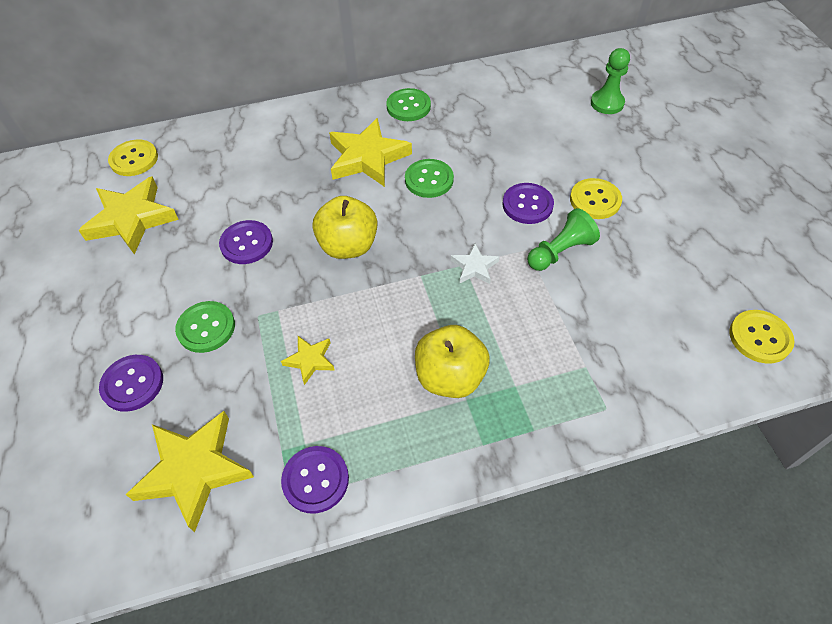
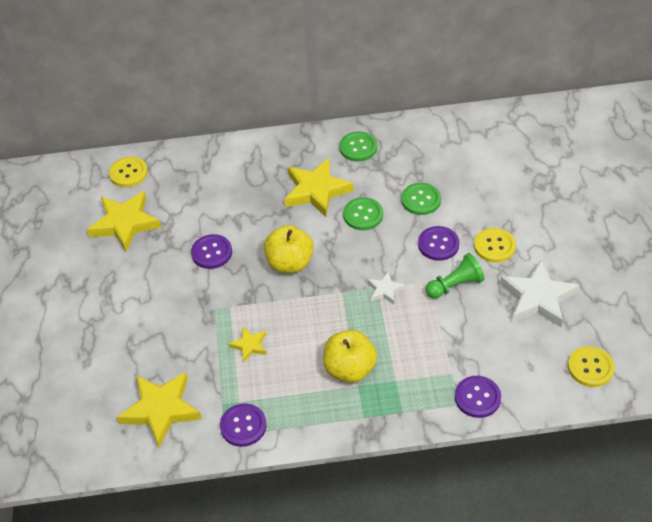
camera: 10 degrees right, 5 degrees down
(132, 384) = (121, 347): purple button -> purple button (477, 397)
(206, 328) = (176, 314): green button -> green button (421, 200)
(607, 103) = (529, 161): green pawn -> none
(665, 256) = (537, 298): none -> white star

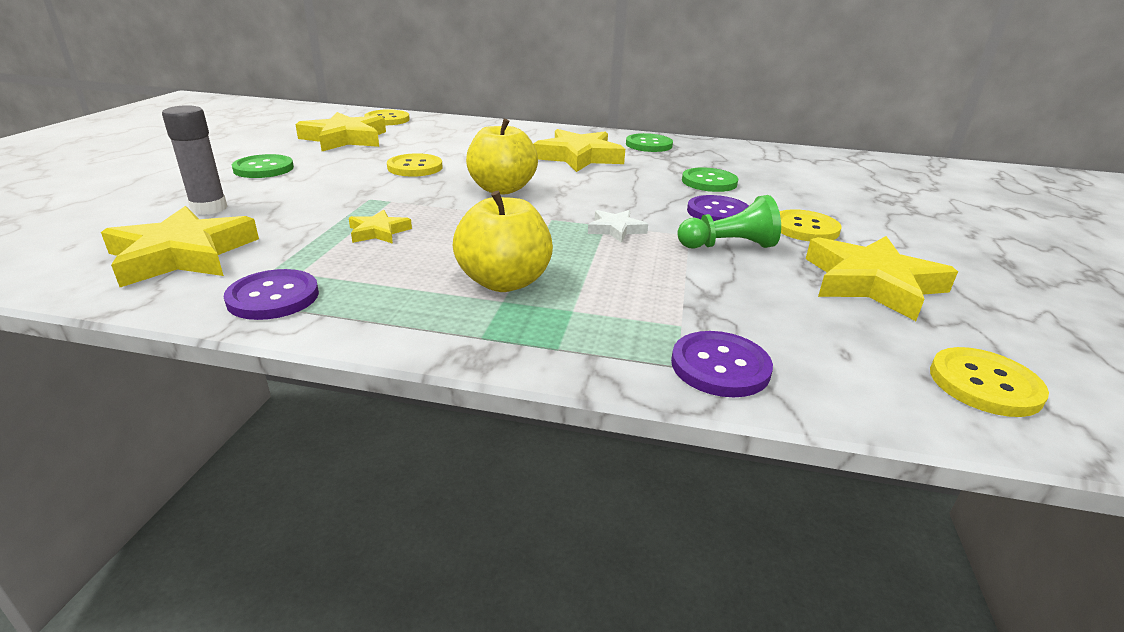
camera: 15 degrees right, 20 degrees down
(126, 358) = (209, 208): none -> grey glue stick
(212, 252) = (415, 167): purple button -> yellow button
(363, 215) = (625, 178): green button -> green button (263, 169)
(537, 298) = (871, 283): white star -> yellow star

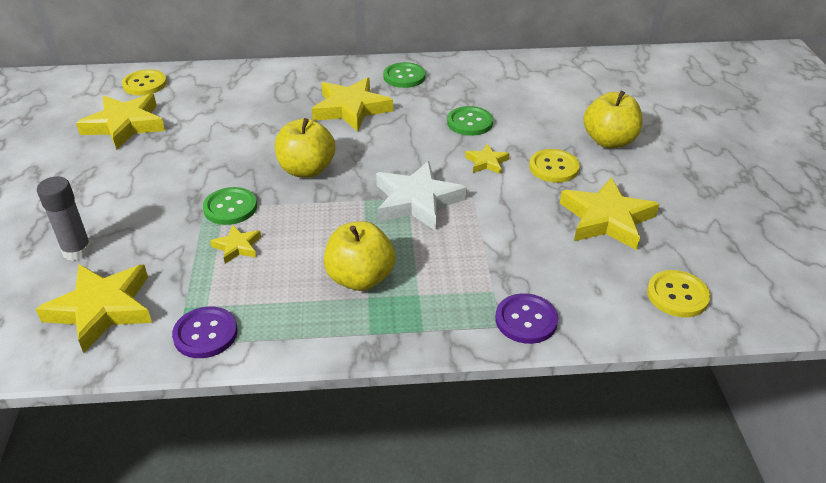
camera: 15 degrees left, 10 degrees up
(263, 169) = (82, 187): green button -> green button (230, 208)
(415, 167) = (217, 155): yellow button -> none
(616, 229) = (417, 201): white star -> white star, size x2.00
(718, 212) = (486, 162): purple button -> yellow star
(728, 246) = (504, 201): green pawn -> none
(886, 218) = (609, 141): none -> yellow apple

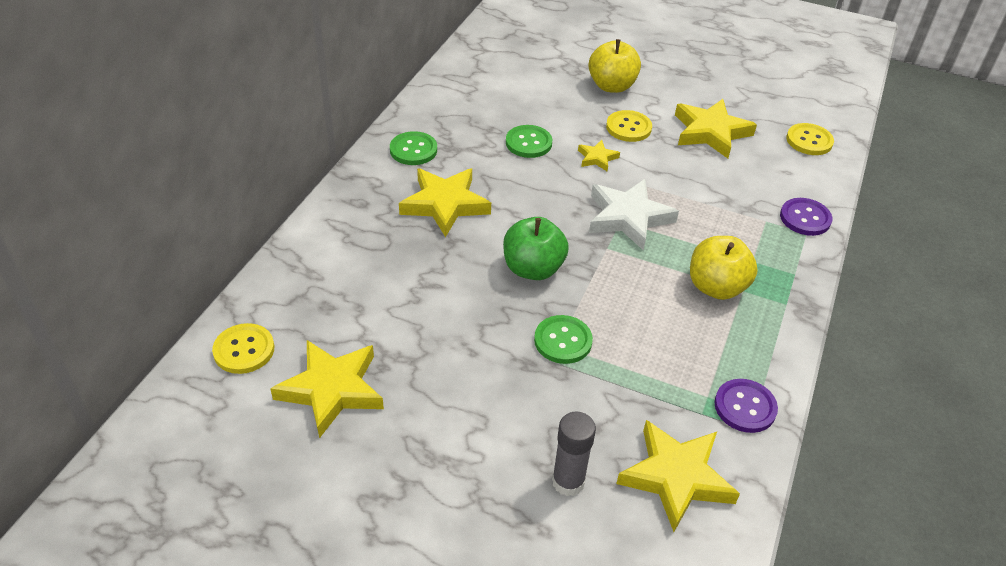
camera: 65 degrees left, 5 degrees up
(237, 247) = (630, 352): yellow star -> none
(306, 170) = (533, 269): yellow apple -> green apple

